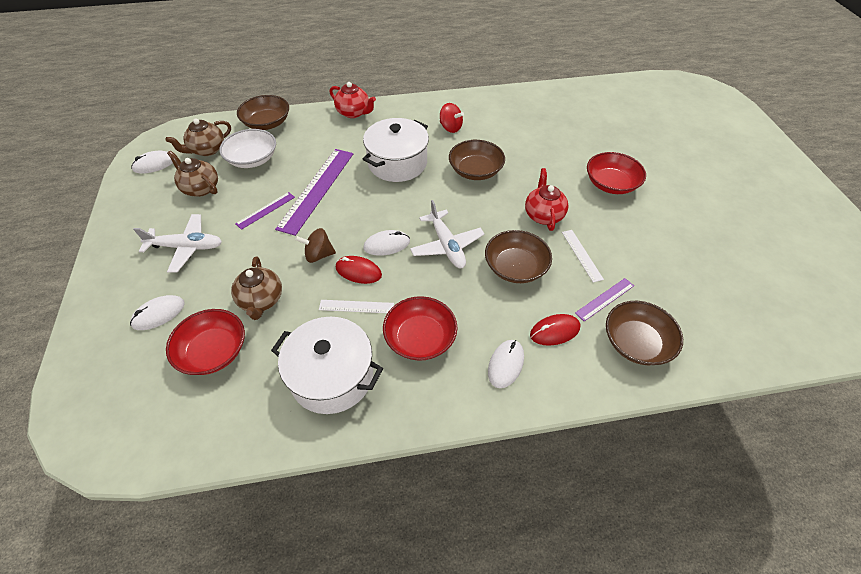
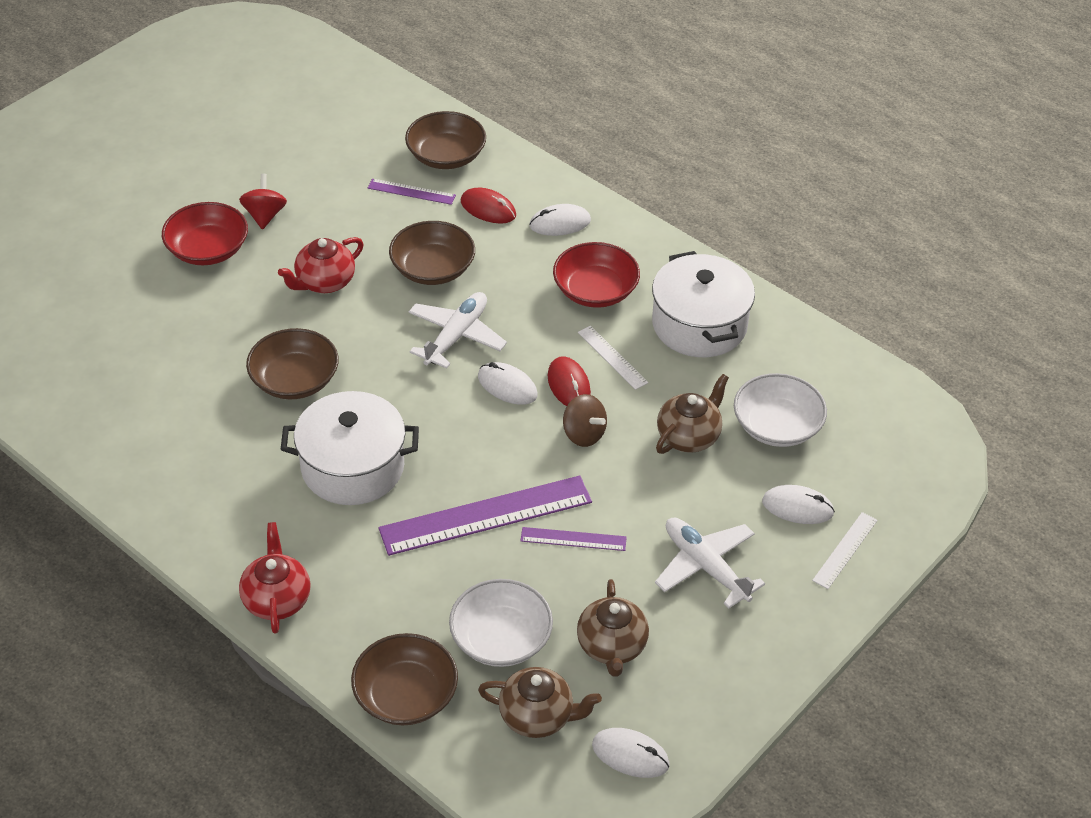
camera: 130 degrees left, 5 degrees down
(213, 351) = (777, 426): red bowl -> white bowl
(450, 128) = (215, 457): red spinning top -> red spinning top (265, 215)
(582, 255) = (363, 228): white ruler -> white ruler (845, 550)

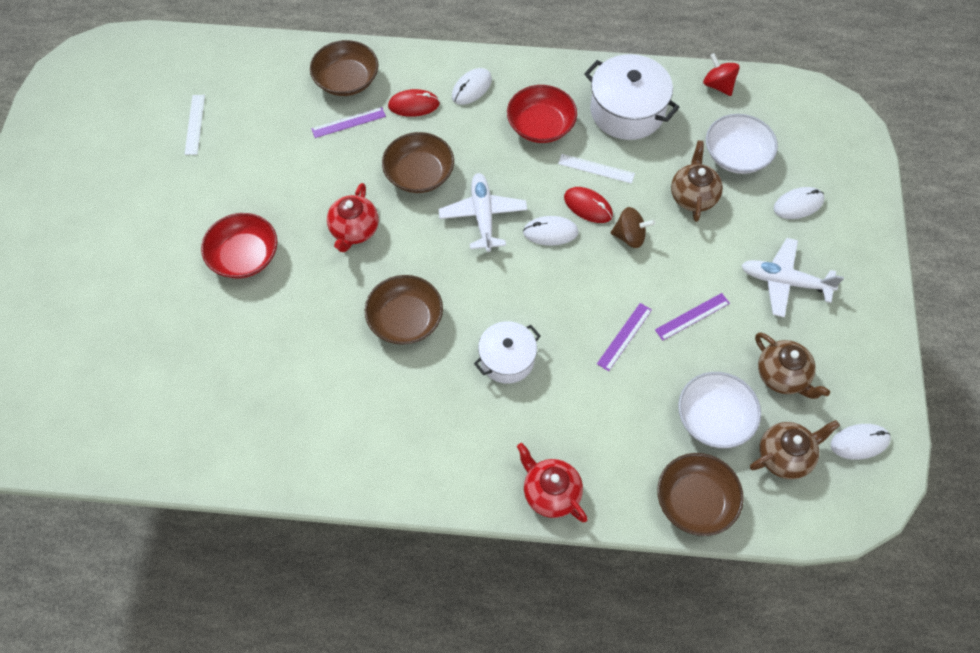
camera: 35 degrees left, 15 degrees up
(265, 215) = (260, 203): red spinning top -> red spinning top (718, 85)
(353, 467) = (507, 359): white pot -> white pot, size x0.64
(486, 515) = (624, 336): purple ruler -> purple ruler, size x0.49
(845, 550) = (849, 216): white ruler -> white ruler (194, 124)

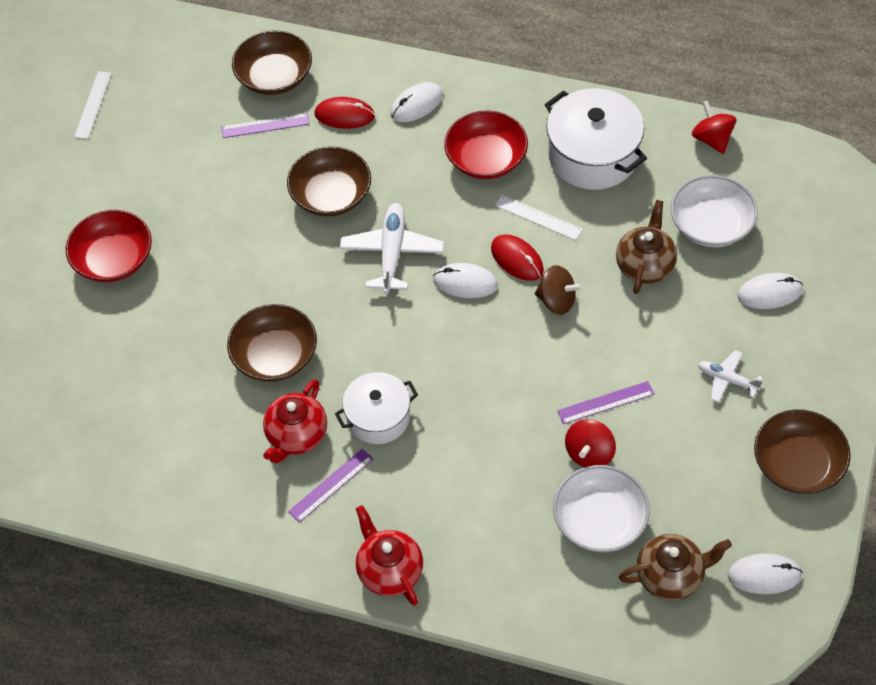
camera: 15 degrees right, 5 degrees down
(354, 230) = (242, 248): red teapot -> red teapot (296, 436)
(624, 336) = (520, 413): purple ruler -> purple ruler (331, 485)
(690, 362) = (589, 453): none -> red spinning top
(695, 501) = (552, 607): brown bowl -> brown bowl (798, 464)
(782, 376) = (694, 486): brown teapot -> none
(784, 281) = (727, 379): white plane -> white plane, size x0.58

